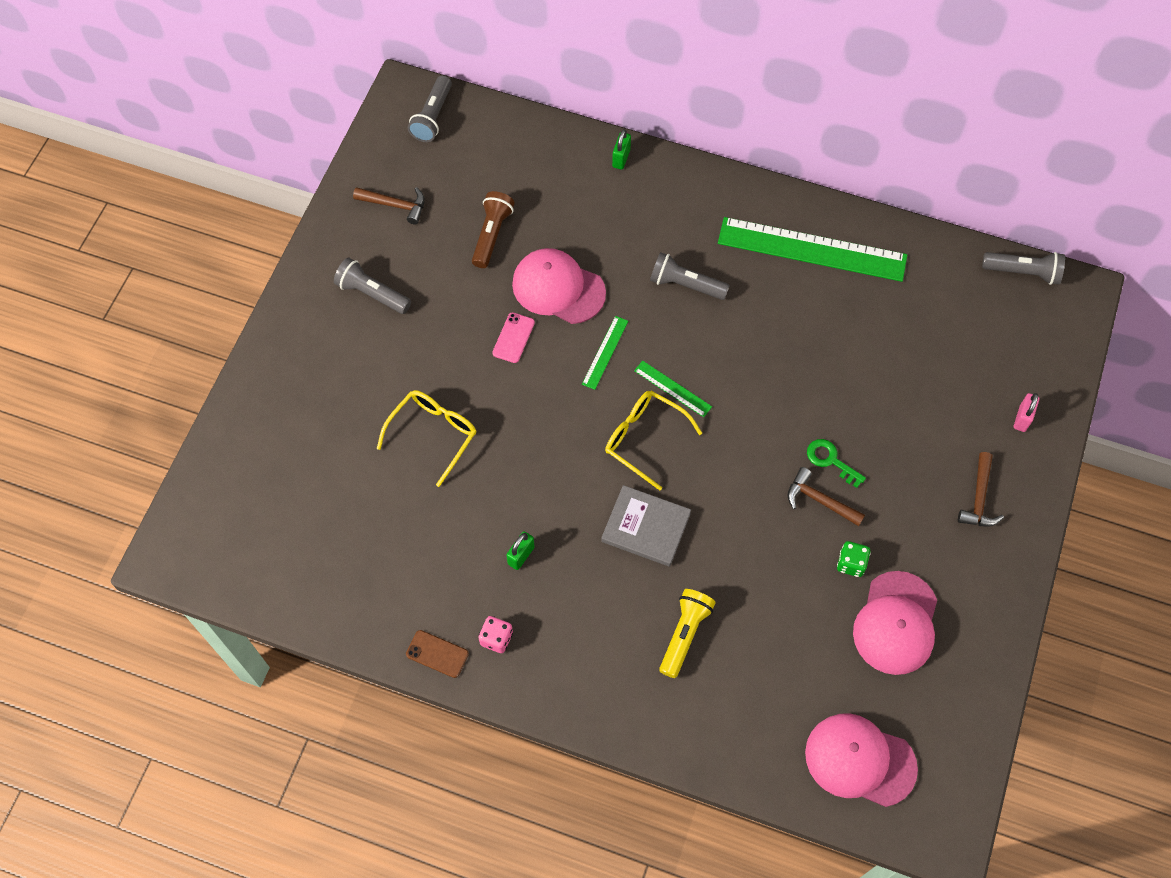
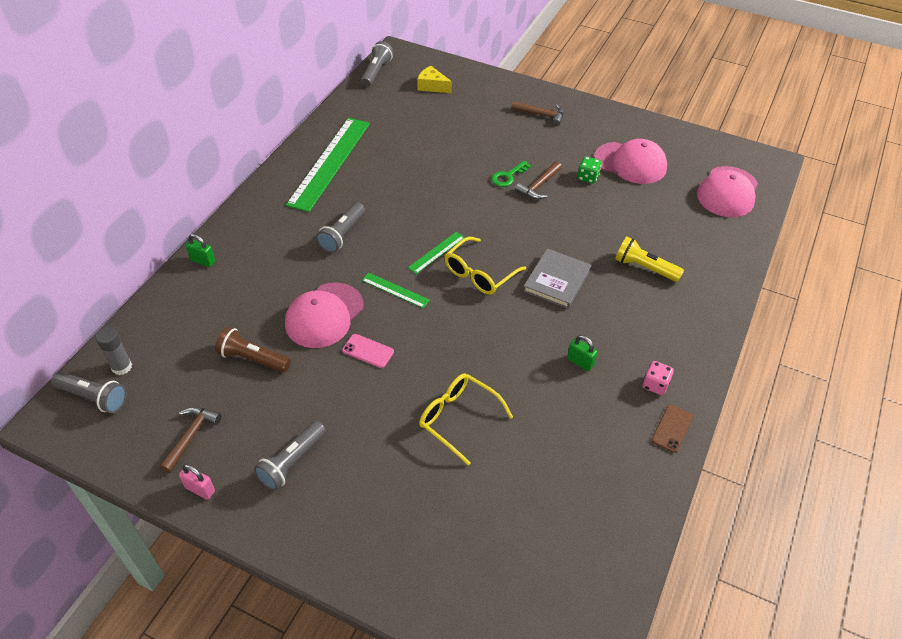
camera: 85 degrees left, 15 degrees down
(470, 128) = (122, 367): none -> grey glue stick
(1009, 347) = (432, 86): none -> yellow cheese
(1022, 418) = (485, 89): pink padlock -> pink padlock (200, 489)

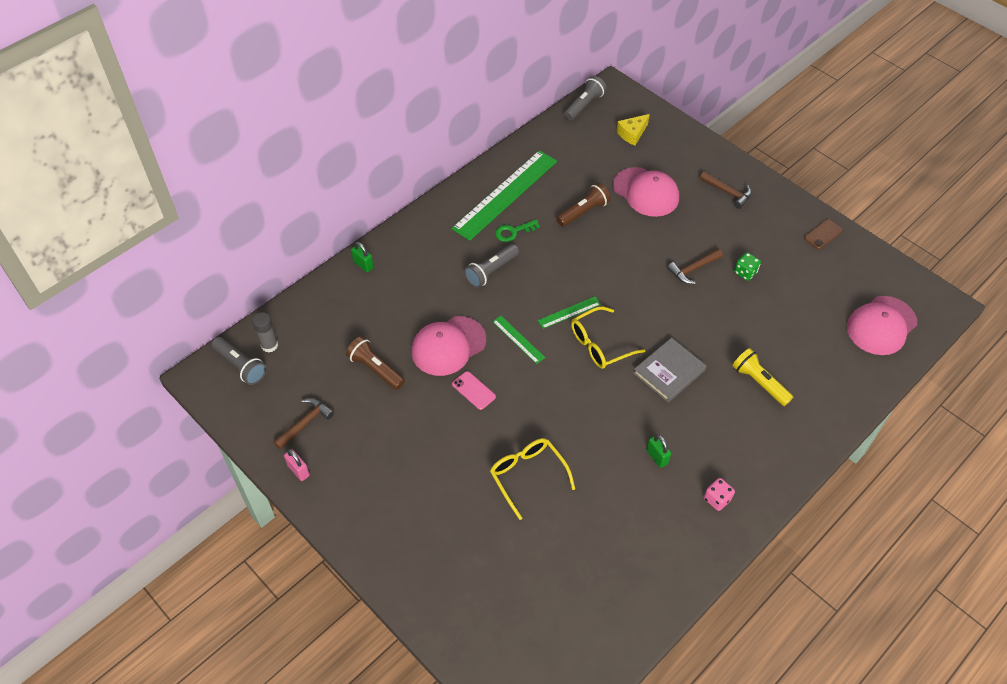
camera: 20 degrees right, 5 degrees up
(291, 462) = (376, 471): grey flashlight -> none
(413, 161) = (583, 212): none -> brown flashlight
(432, 86) = (632, 134): yellow cheese -> yellow cheese turned 90 degrees counterclockwise
(508, 176) = (667, 251): green key -> green key (513, 232)
(630, 163) = (795, 268): pink cap -> pink cap (646, 192)
(672, 428) = (713, 544): brown phone -> brown phone (823, 234)

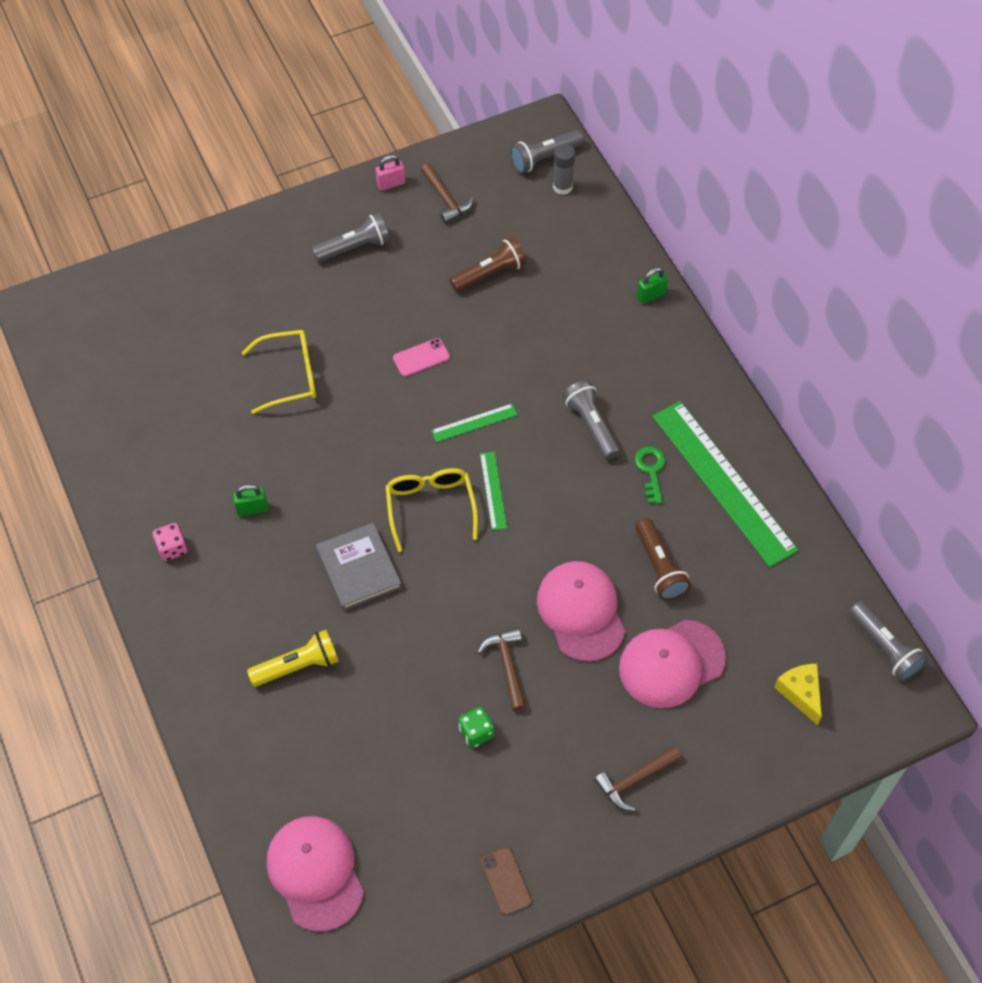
camera: 110 degrees right, 5 degrees up
(378, 474) = (355, 247): none -> grey flashlight
(448, 346) = (493, 350): pink cap -> pink cap (581, 612)

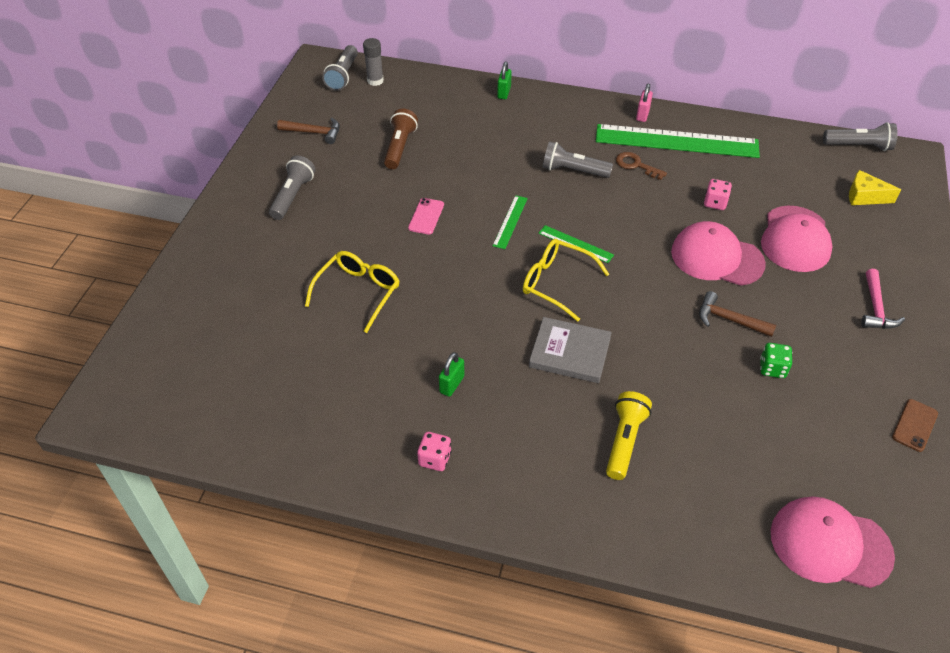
camera: 50 degrees left, 10 degrees down
(391, 184) = (266, 149): pink padlock -> pink padlock (642, 115)
(505, 881) = (914, 425): brown phone -> brown phone turned 75 degrees counterclockwise
(634, 780) = (876, 308): brown hammer -> pink hammer
(651, 470) = (636, 165): green key -> brown key
(659, 567) = (715, 203): brown flashlight -> pink dice

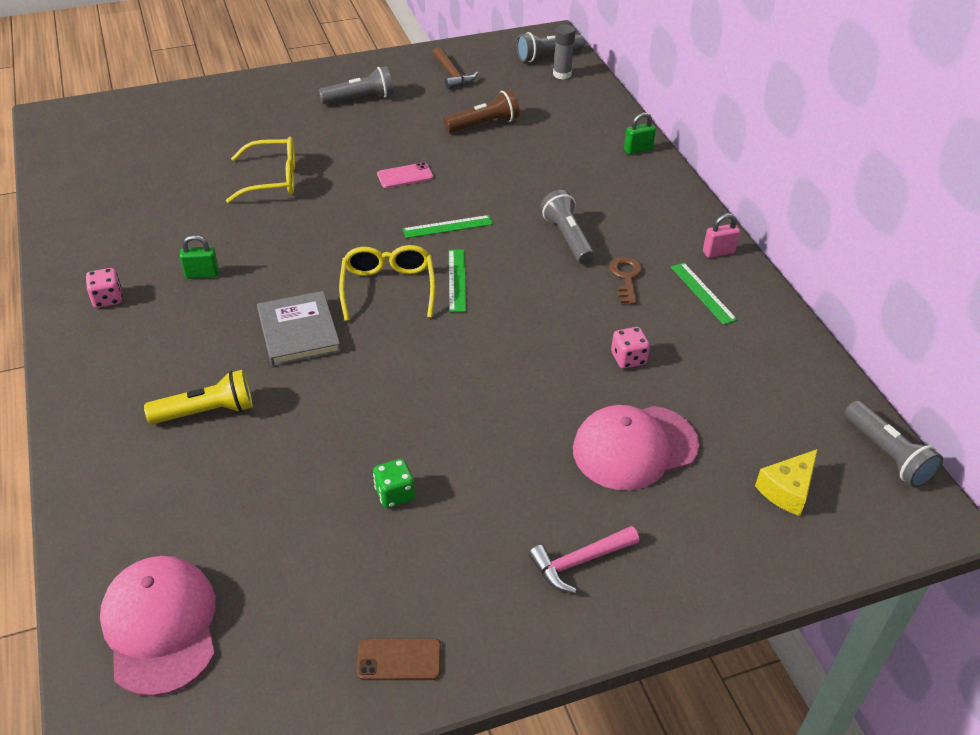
camera: 55 degrees right, 5 degrees down
(676, 141) = (702, 293): green ruler -> green ruler, size x0.44
(716, 258) = (535, 390): pink cap -> none
(729, 319) = (443, 433): brown hammer -> none
(864, 196) = (787, 490): yellow cheese -> yellow cheese turned 120 degrees counterclockwise

